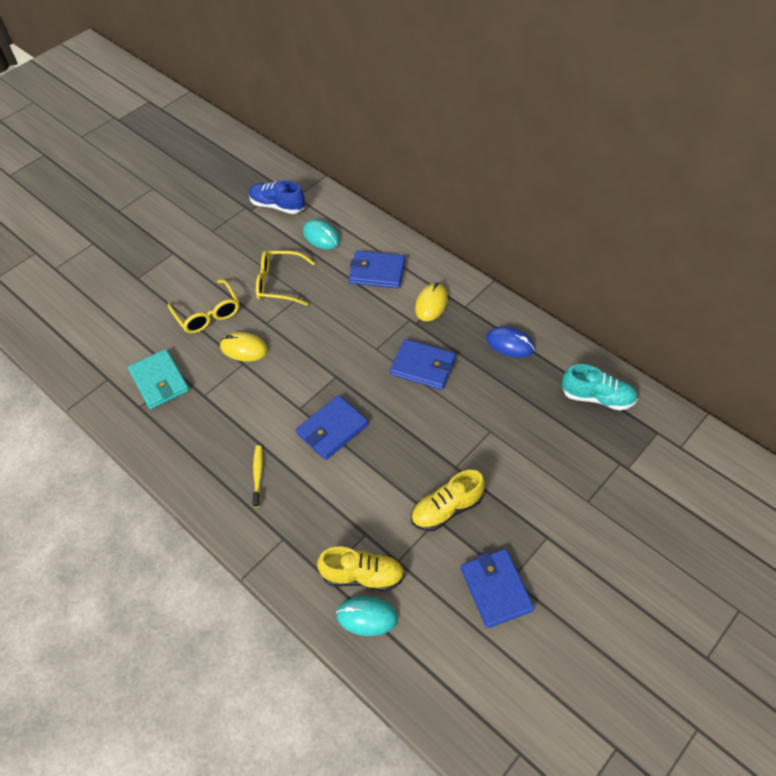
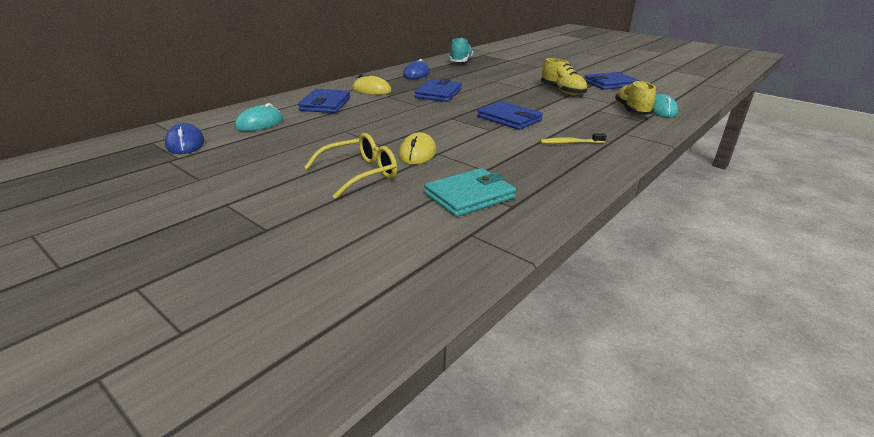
camera: 95 degrees left, 25 degrees down
(277, 206) = (185, 143): blue shoe -> blue mouse
(278, 283) = (322, 140): yellow glasses -> none

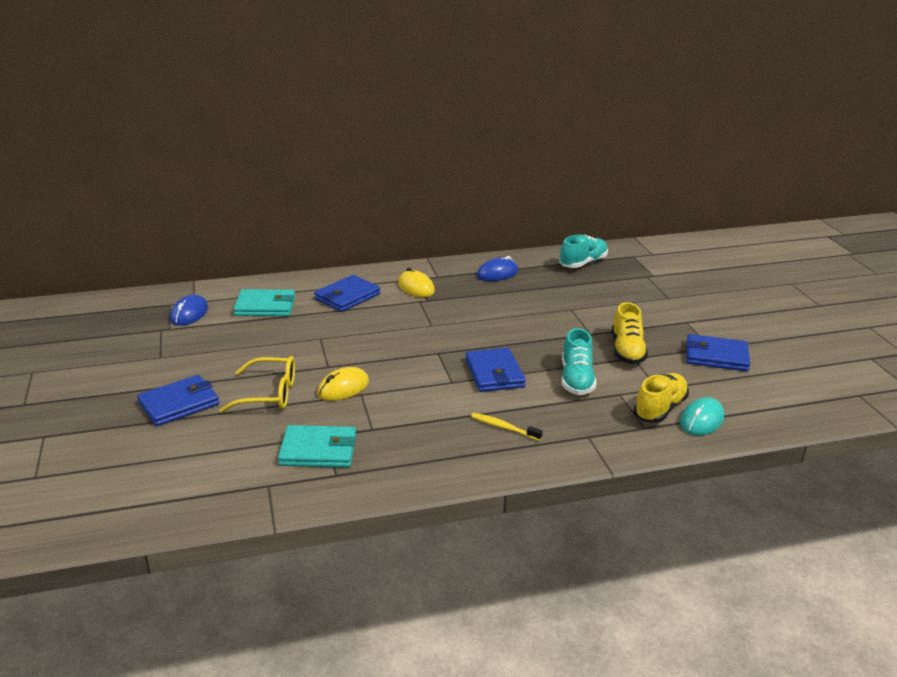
camera: 35 degrees right, 0 degrees up
(259, 123) = (265, 306): turquoise mouse -> turquoise wallet
(438, 94) = (476, 312): blue wallet -> blue wallet (179, 404)
(563, 110) = (576, 379): none -> turquoise shoe

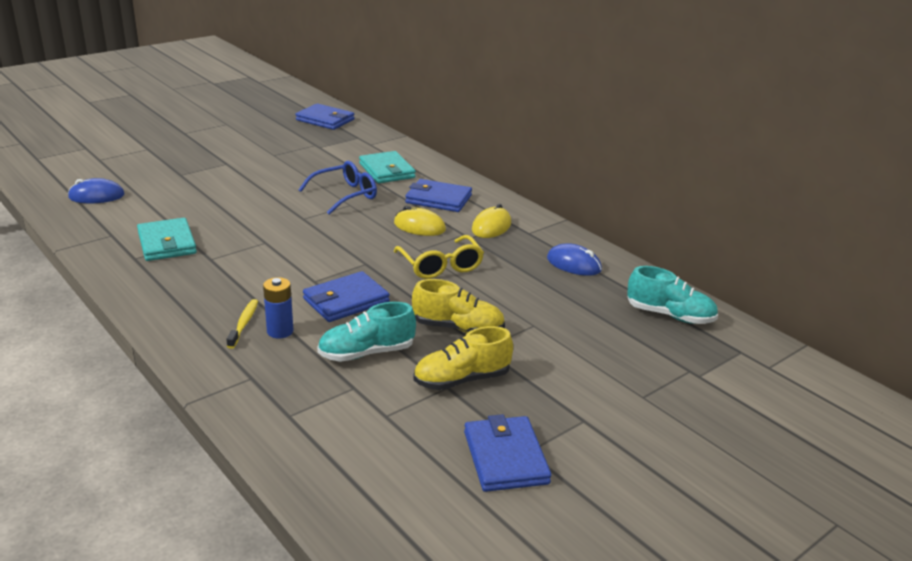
camera: 65 degrees right, 0 degrees up
(179, 404) = (209, 177): blue wallet -> blue wallet (325, 120)
(189, 314) = (348, 147): blue mouse -> blue mouse (96, 196)
(269, 394) = (243, 205): yellow glasses -> yellow glasses (441, 266)
(298, 336) = (345, 195): none -> blue glasses
(343, 388) = (271, 232): yellow mouse -> yellow mouse (419, 226)
(525, 412) = (280, 331): none -> blue battery
(660, 409) = (336, 422): yellow shoe -> yellow shoe (458, 328)
(701, 420) = (328, 459): turquoise mouse -> none

